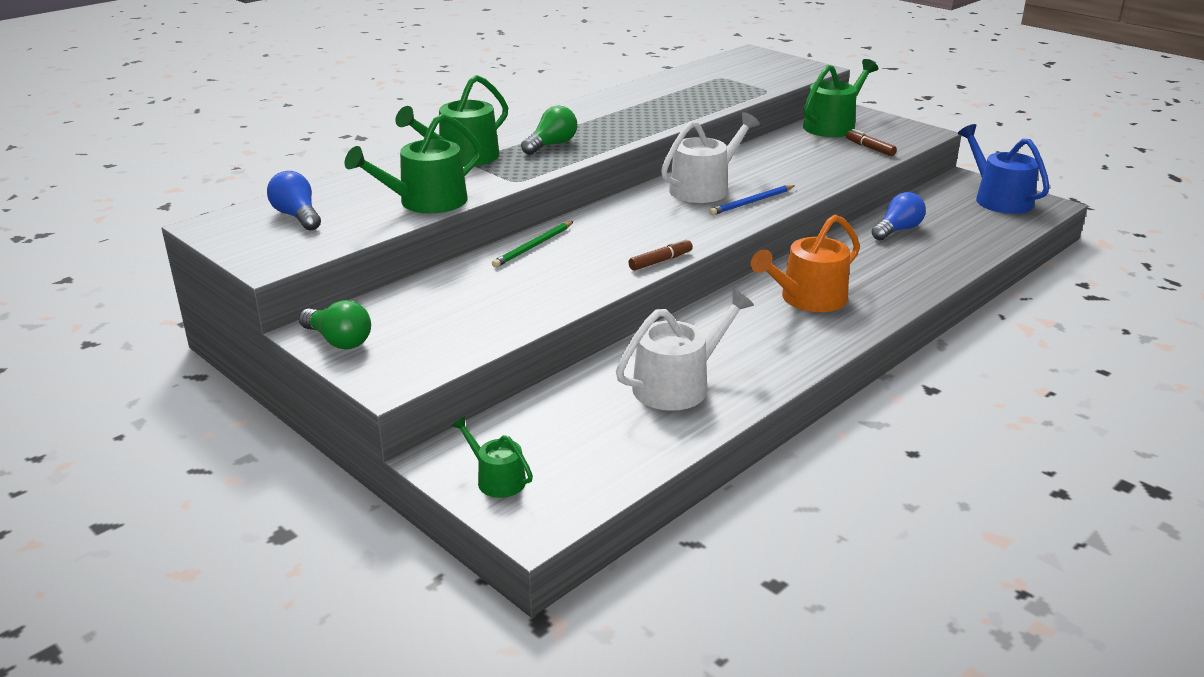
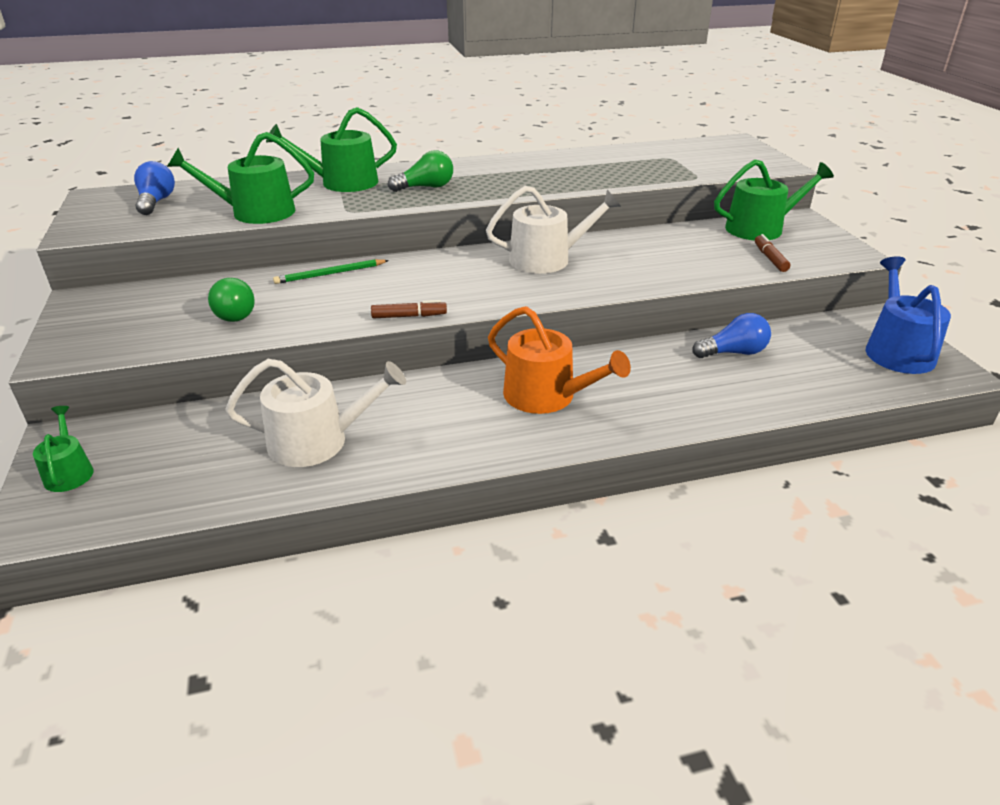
camera: 30 degrees right, 5 degrees up
(338, 341) = (83, 311): green light bulb -> green light bulb (234, 312)
(751, 202) = (571, 283): blue pencil -> none
(807, 299) = (547, 396): orange watering can -> orange watering can turned 135 degrees counterclockwise

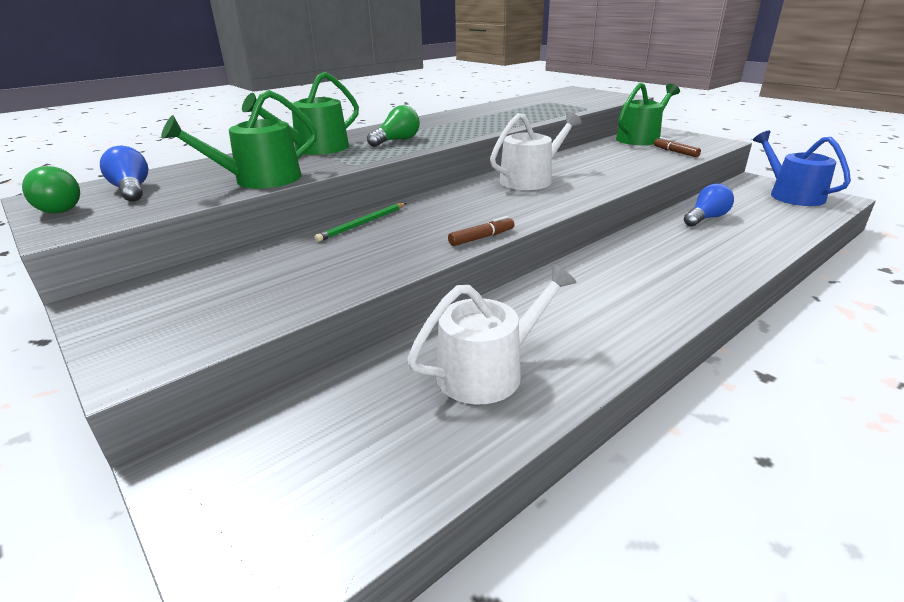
camera: 25 degrees left, 5 degrees down
(69, 472) = (233, 503): green watering can -> none
(234, 312) = (306, 273): green light bulb -> green light bulb (56, 208)
(547, 396) = (628, 278): orange watering can -> none

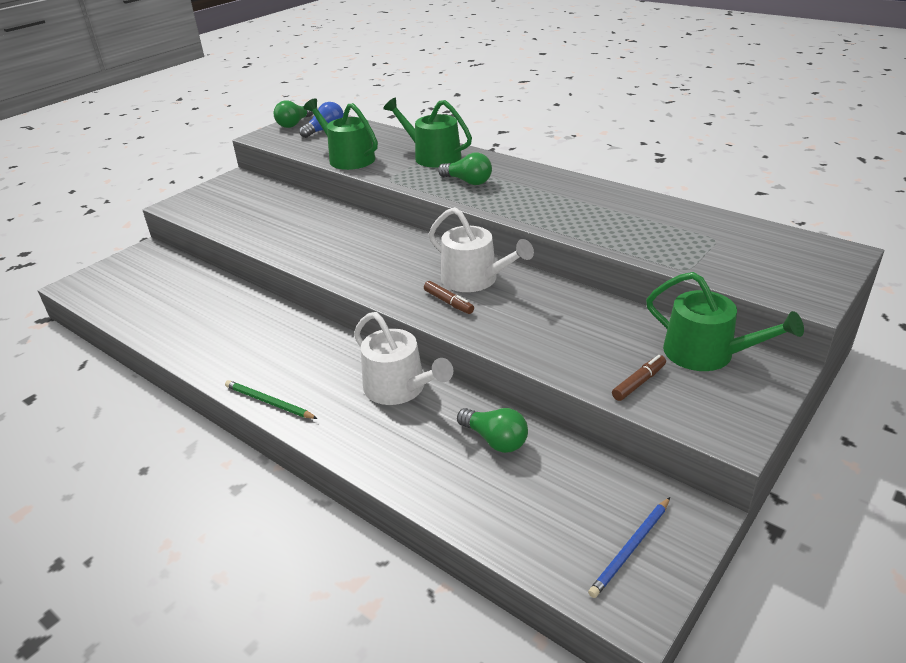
camera: 80 degrees right, 5 degrees up
(362, 224) = (346, 220): green pencil -> green pencil (269, 402)
(481, 238) = (320, 271): brown marker -> brown marker (448, 302)
(488, 371) = (201, 319): white watering can -> white watering can (399, 388)
(706, 218) = (495, 440): blue light bulb -> green light bulb
(791, 195) = (630, 548): blue watering can -> blue pencil

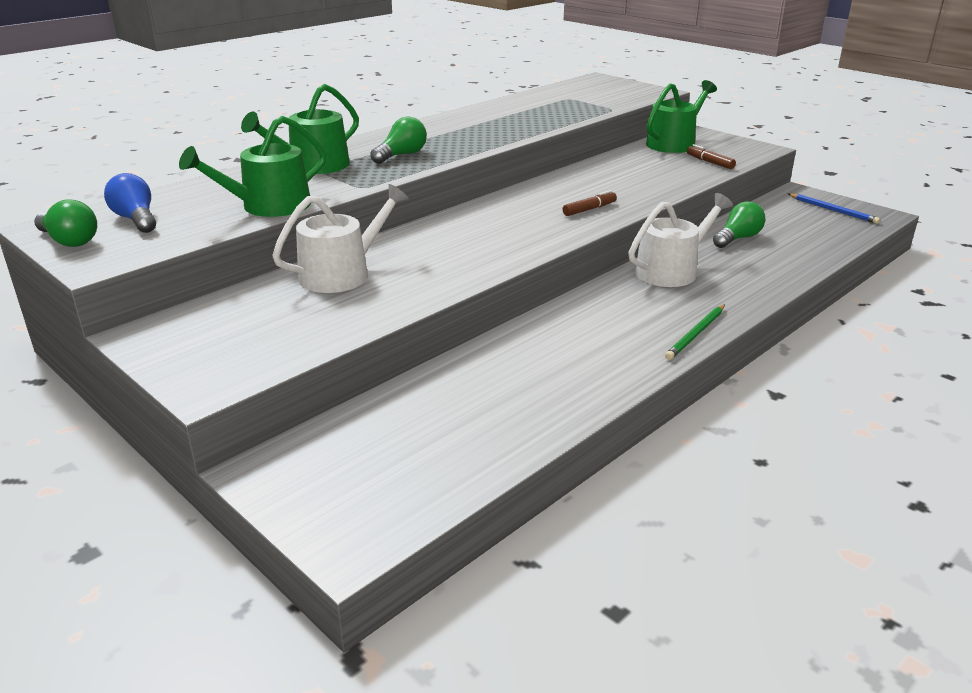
camera: 85 degrees left, 5 degrees down
(475, 279) = (550, 198): white watering can -> white watering can (342, 274)

